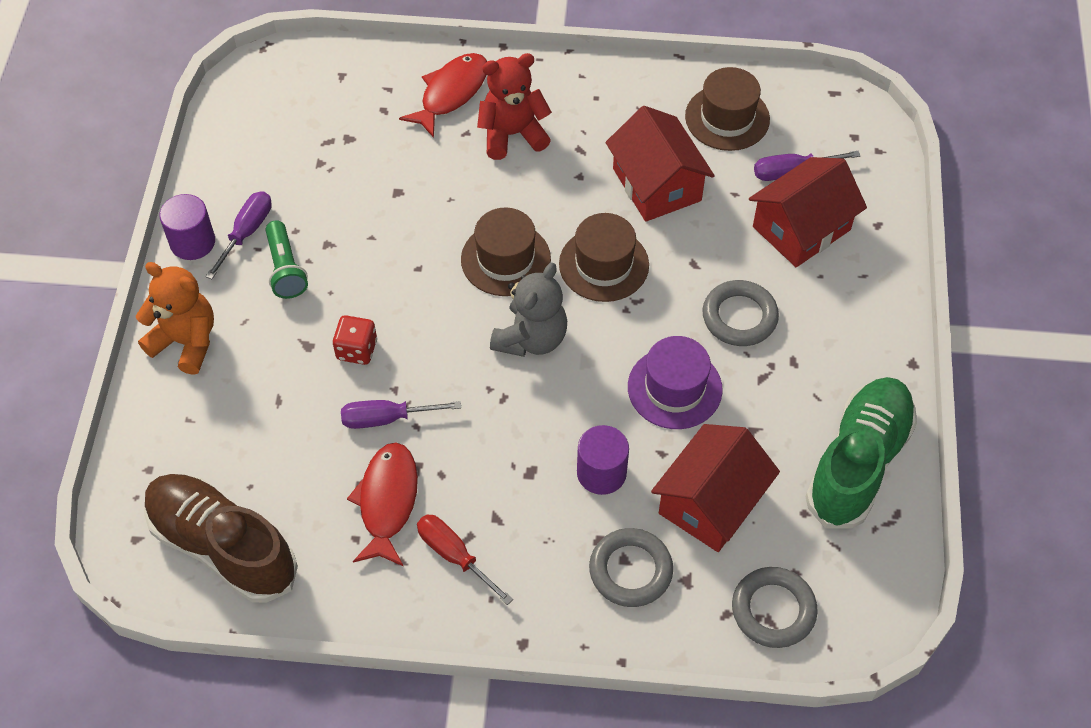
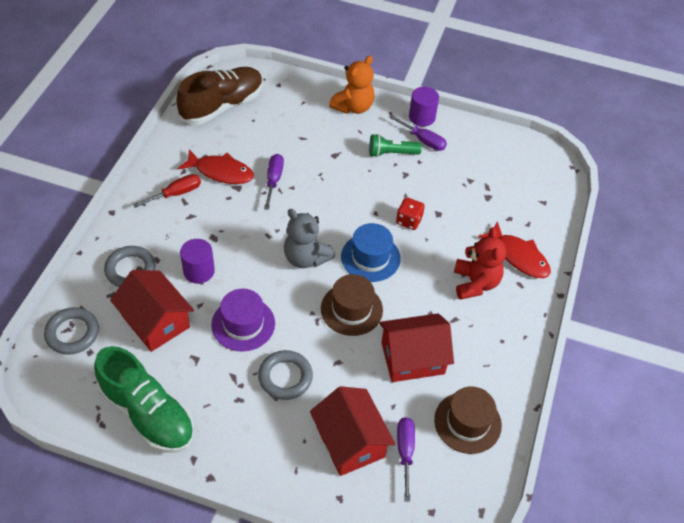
camera: 100 degrees right, 5 degrees down
(356, 350) = (324, 175): red dice -> red dice (409, 221)
(505, 259) = (370, 257): brown hat -> blue hat

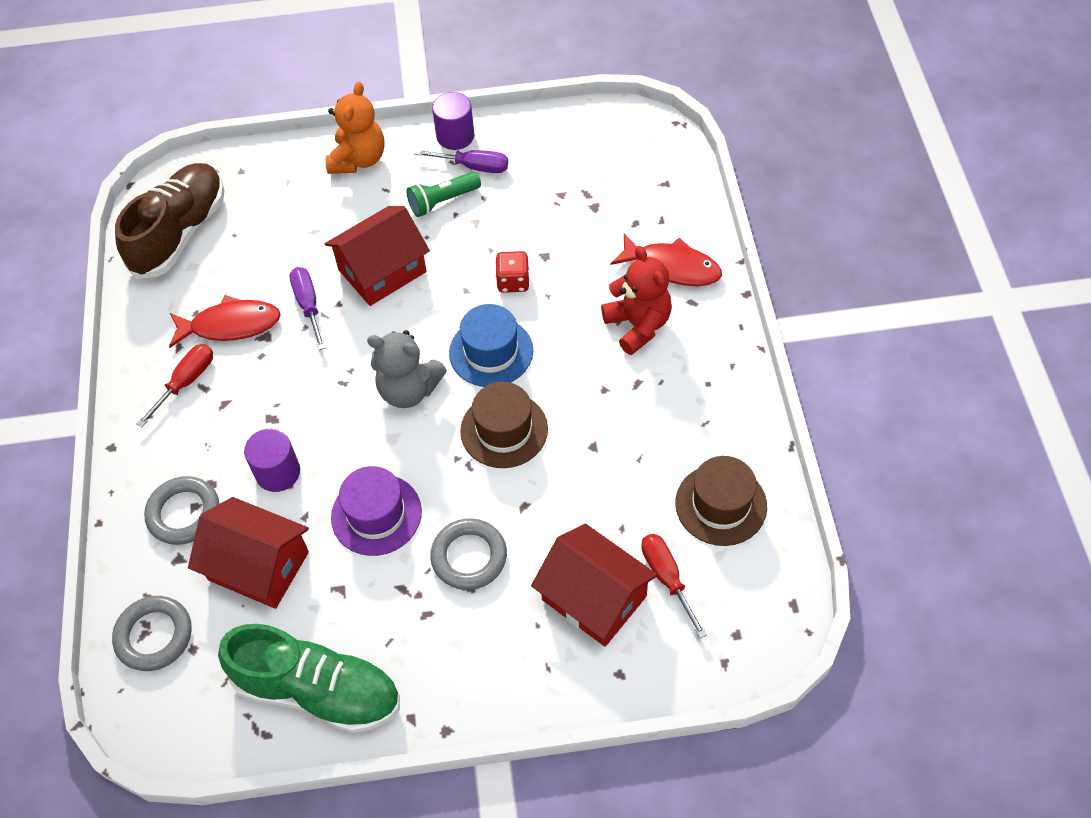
camera: 20 degrees left, 5 degrees up
(405, 452) = (667, 578): purple screwdriver -> red screwdriver
(412, 358) = (613, 456): red house -> red house (382, 271)

